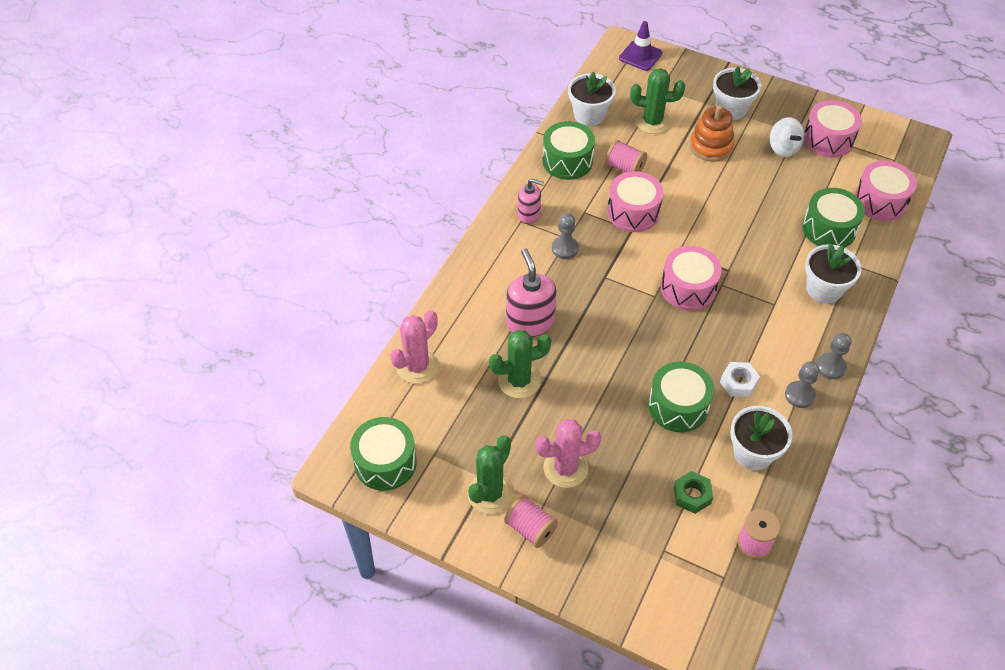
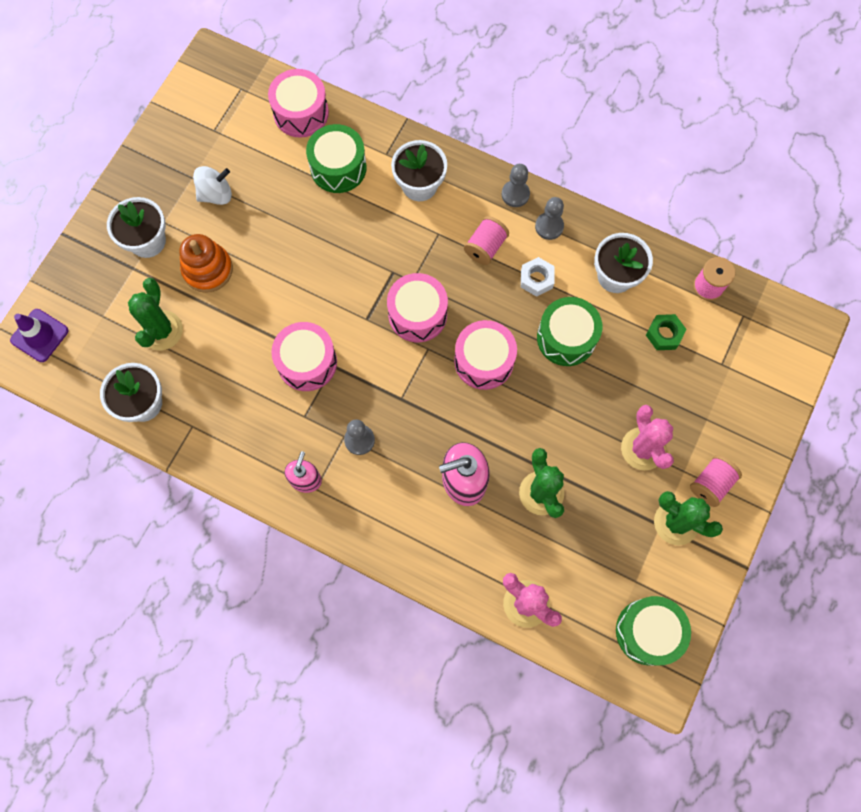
camera: 90 degrees left, 20 degrees up
(567, 161) = (221, 432): green drum -> none
(625, 168) = (236, 367): pink spool -> pink spool (485, 247)
(828, 139) = (205, 147): pink drum -> pink drum (484, 361)

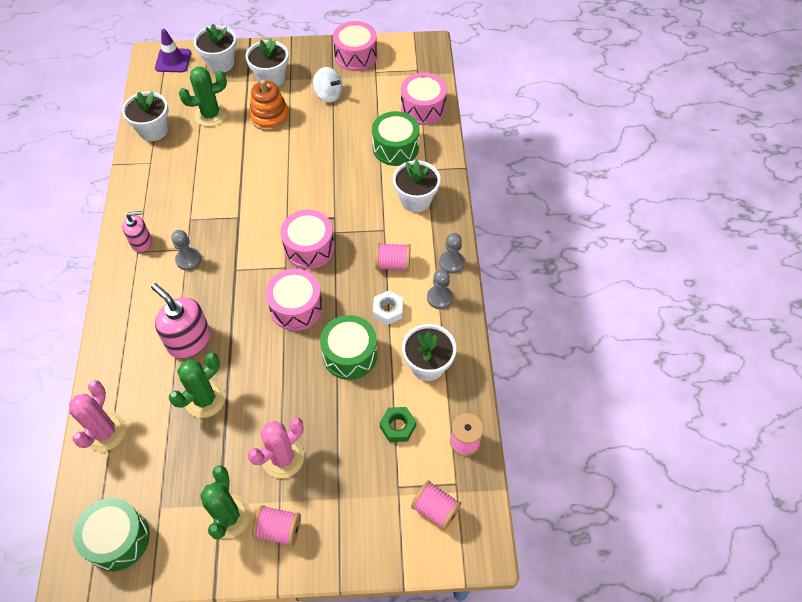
camera: 60 degrees right, 15 degrees down
(83, 284) = (220, 63): none -> white flower pot
(307, 362) = (232, 201): pink drum -> pink drum (356, 56)
(758, 345) = (435, 509): none -> pink spool

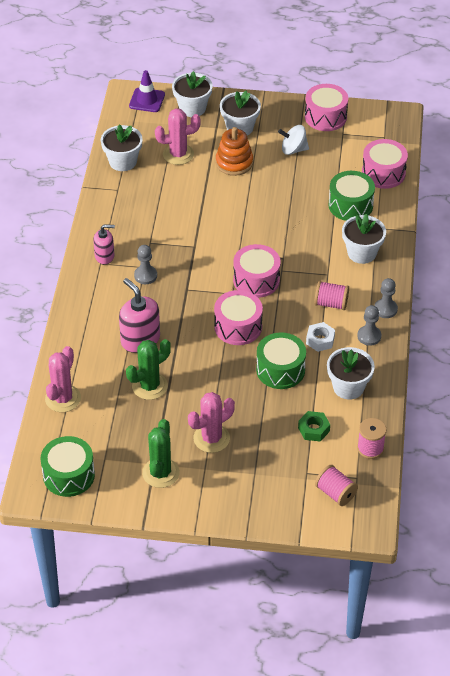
camera: 10 degrees right, 10 degrees down
(211, 115) = (178, 154): green cactus -> pink cactus
(279, 529) = (201, 488): pink spool -> none
(328, 95) = (293, 150): white spinning top -> white spinning top turned 135 degrees clockwise

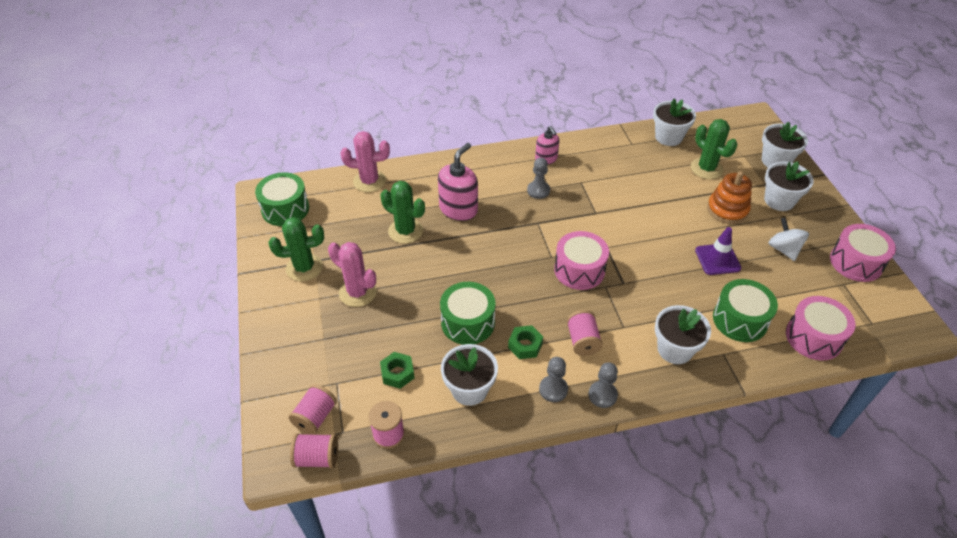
camera: 70 degrees right, 0 degrees up
(147, 100) = (758, 130): purple traffic cone -> purple traffic cone (717, 259)
(178, 154) = (706, 169): pink cactus -> green cactus
(238, 327) = (509, 273): pink drum -> none
(320, 340) = (525, 345): white nut -> green nut
(375, 498) = (317, 458): none -> pink spool

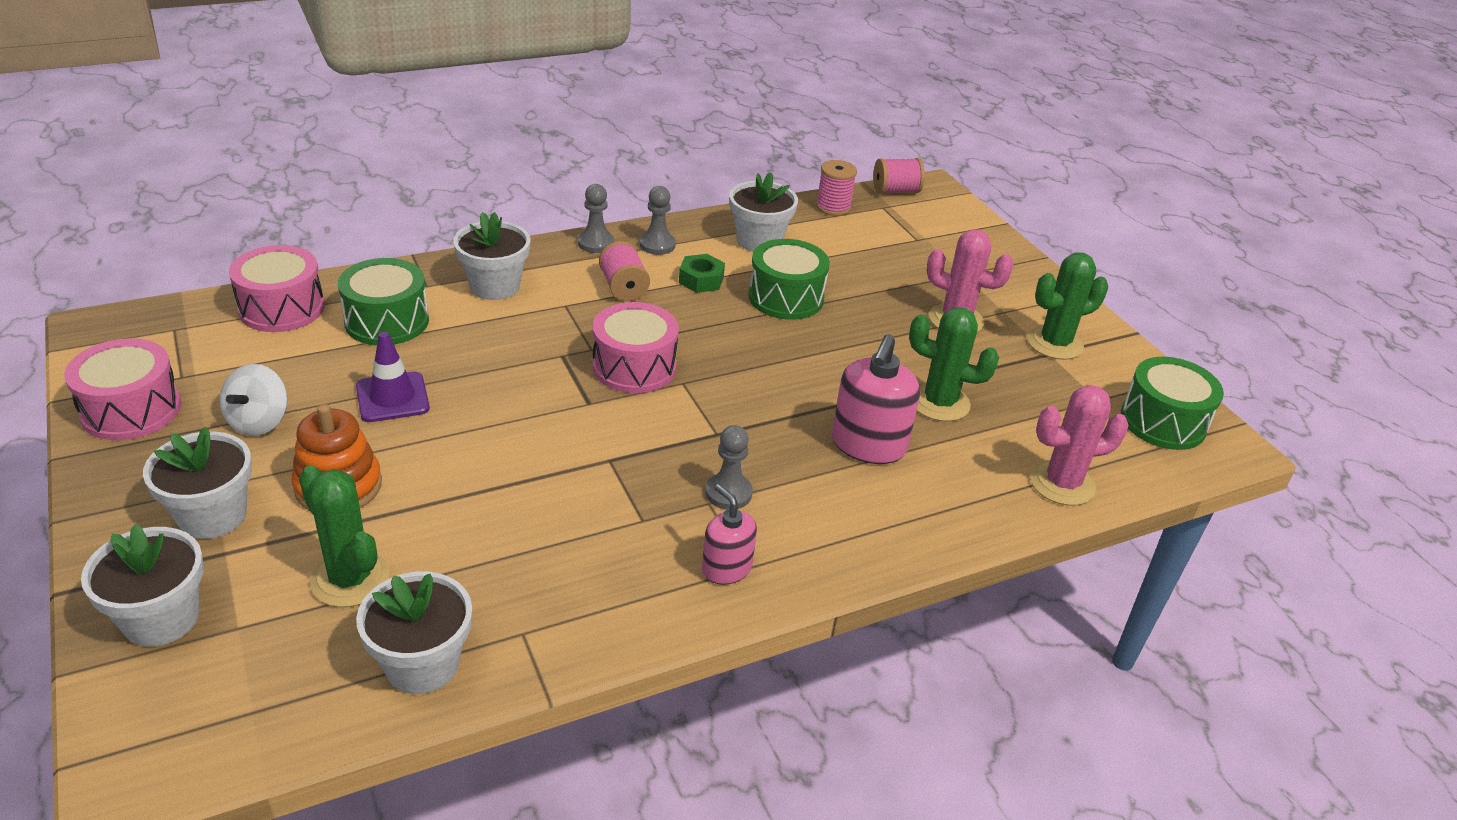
camera: 165 degrees right, 10 degrees down
(315, 417) = (919, 215): pink spool -> none
(397, 373) = (851, 249): green nut -> none
(783, 249) = (259, 422): white spinning top -> white spinning top turned 45 degrees clockwise

